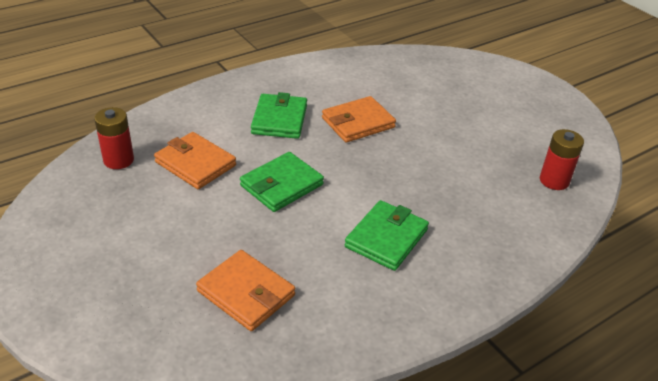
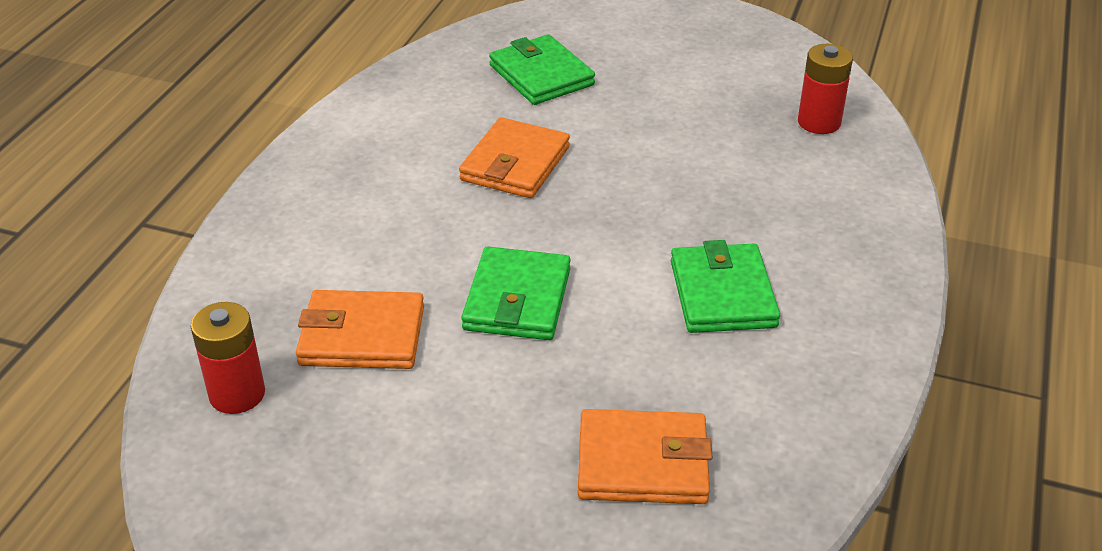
camera: 35 degrees left, 0 degrees up
(279, 119) = (404, 212): green wallet -> green wallet (541, 75)

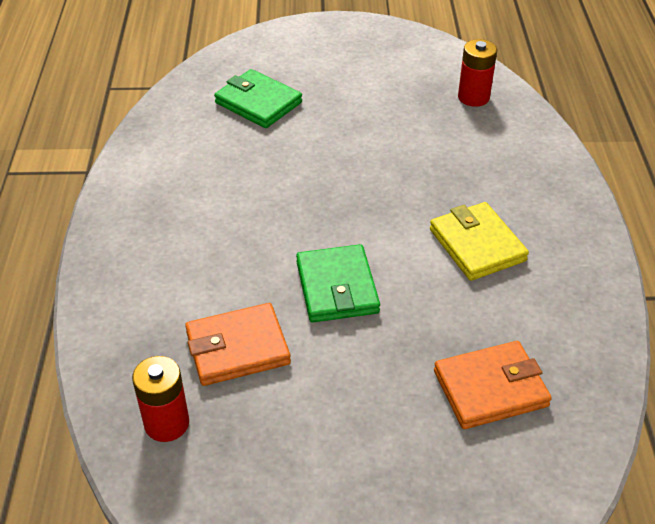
camera: 20 degrees left, 5 degrees up
(515, 164) = (277, 179): orange wallet -> none
(722, 294) = (477, 245): green wallet -> yellow wallet

